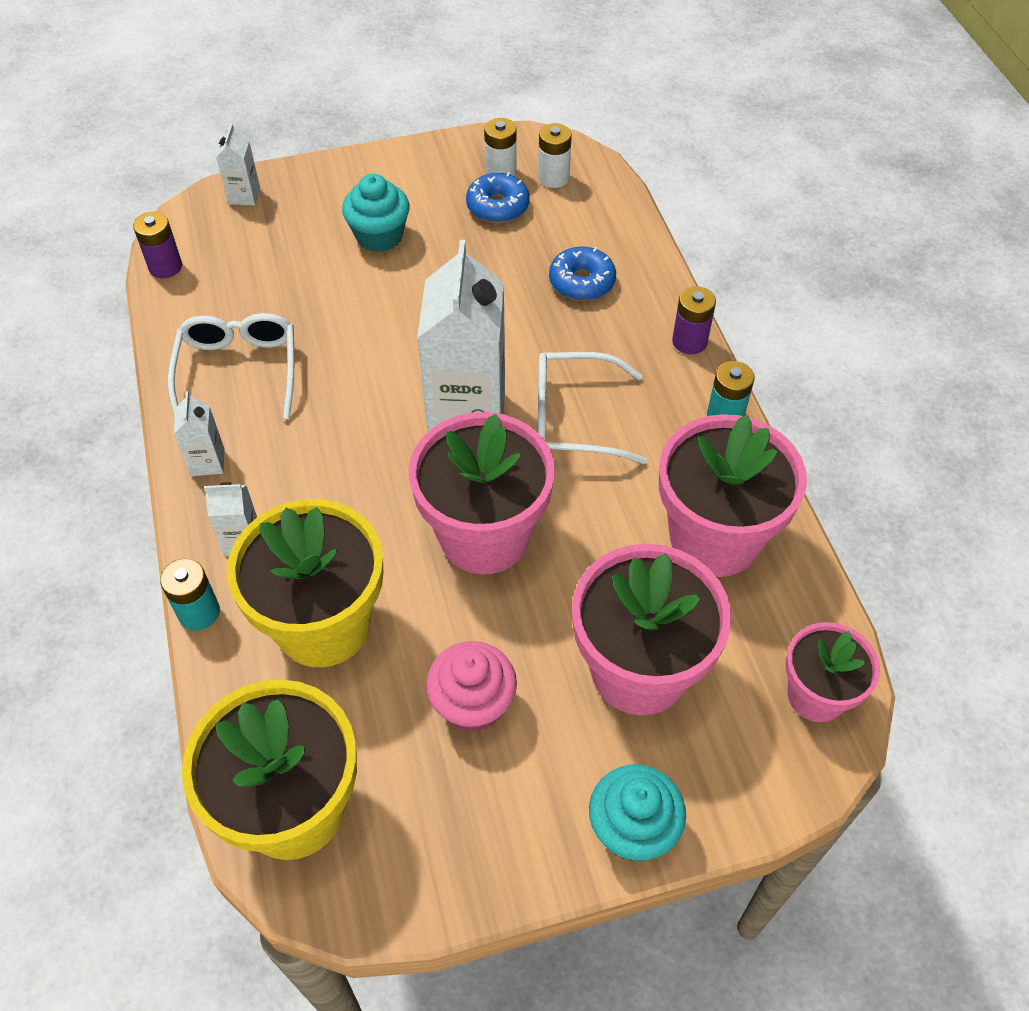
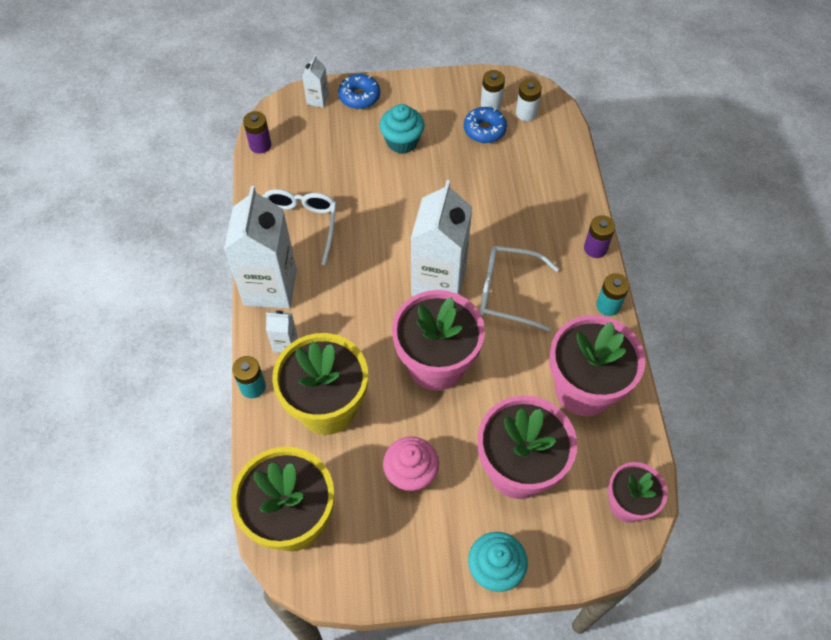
camera: 10 degrees right, 5 degrees up
(207, 462) = (270, 287): white carton -> white carton, size x2.29
(581, 282) = (531, 194): blue donut -> blue donut (359, 96)

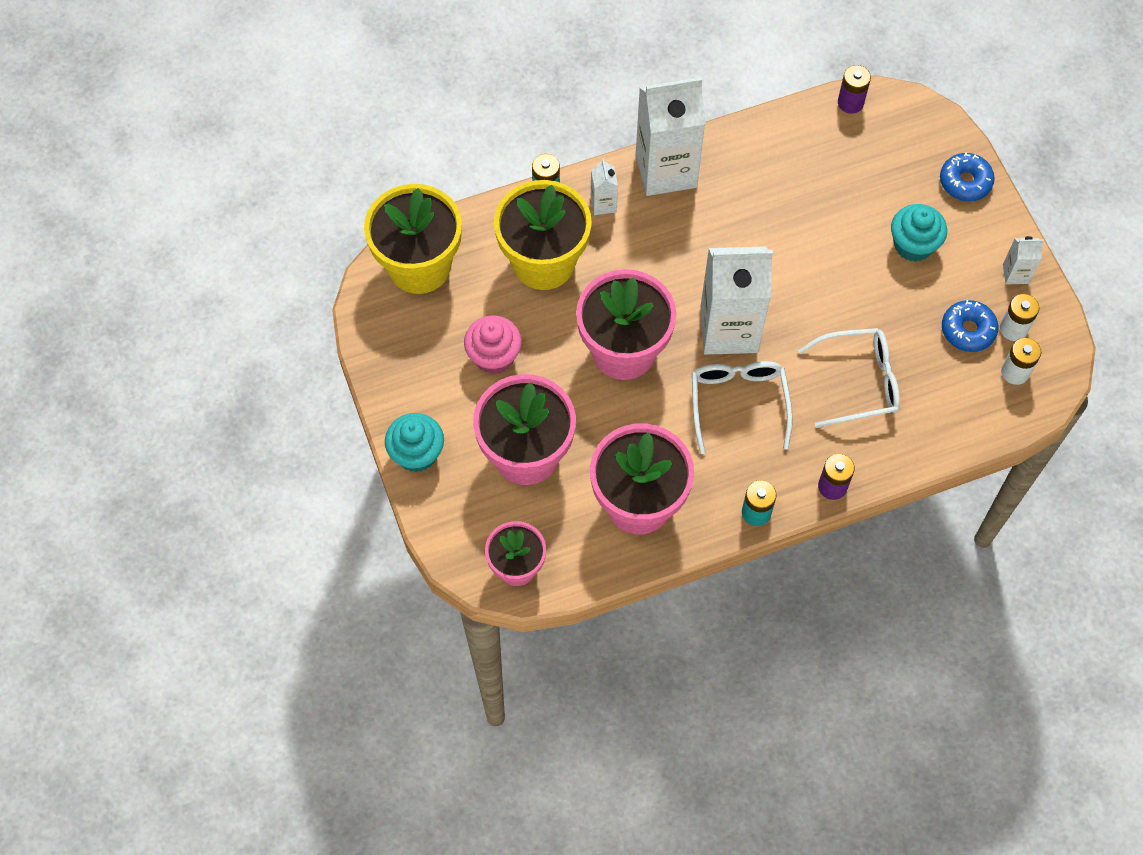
camera: 75 degrees right, 5 degrees up
(298, 225) = (753, 172): white glasses -> white glasses (860, 382)
(317, 99) = (942, 140): white carton -> white carton (1015, 274)

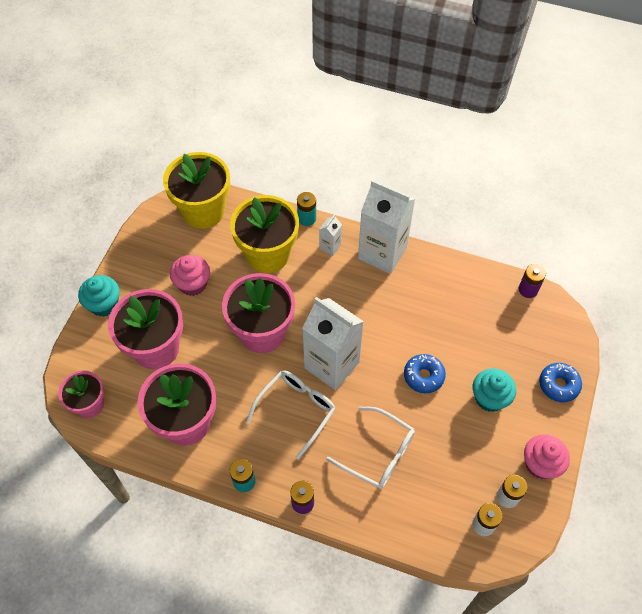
camera: 40 degrees right, 5 degrees down
(968, 330) = (476, 475): blue donut -> blue donut (423, 376)
(1015, 274) = (540, 464): white carton -> pink cupcake

